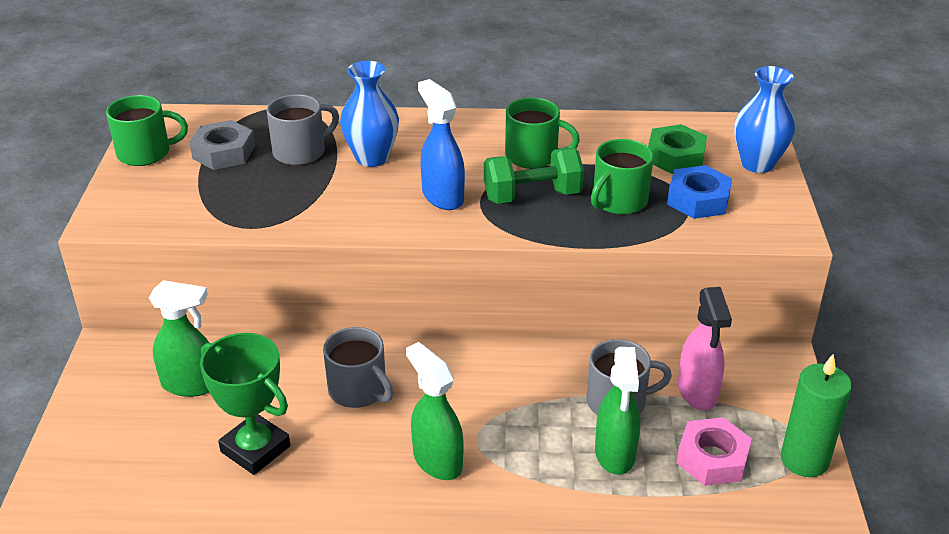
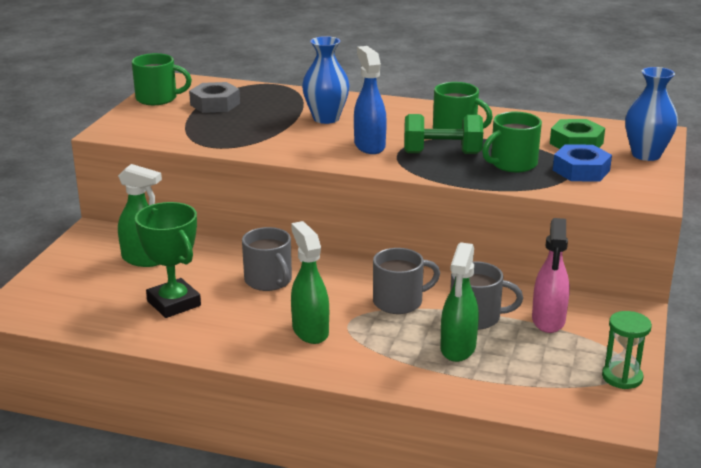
camera: 15 degrees right, 10 degrees down
(301, 152) = (273, 109): grey mug -> grey mug (399, 302)
(712, 458) = (540, 364): pink nut -> none
(804, 460) = (622, 377): green candle -> green hourglass

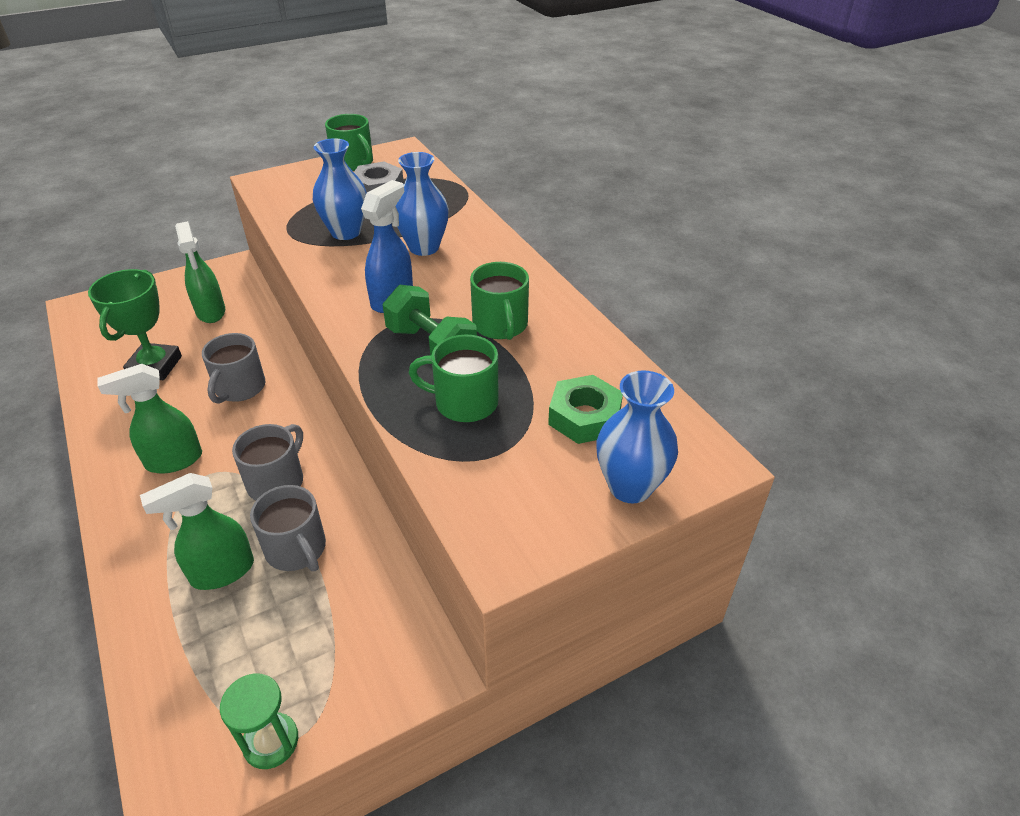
camera: 45 degrees right, 15 degrees up
(254, 131) = (346, 232): none -> blue vase
(310, 331) = (173, 461): green spray bottle -> green spray bottle turned 135 degrees counterclockwise
(399, 302) = (277, 481): grey mug -> grey mug turned 90 degrees counterclockwise
(548, 321) = (340, 607): pink spray bottle -> none
(581, 170) = (512, 459): blue nut -> none

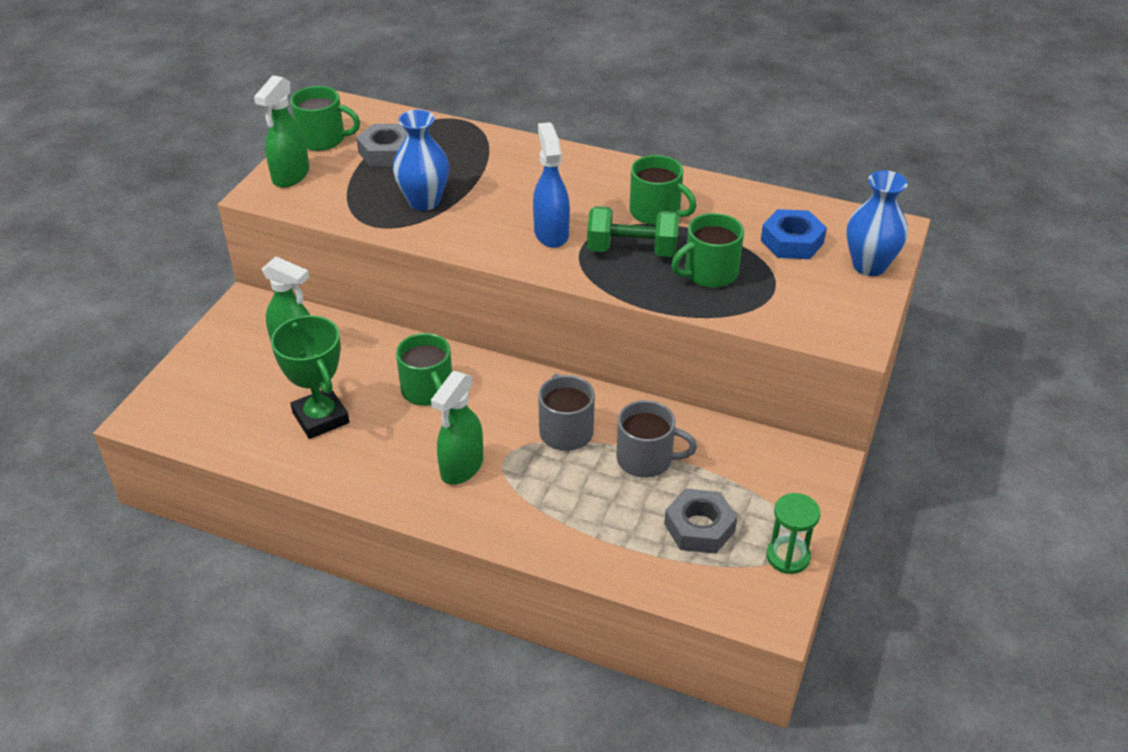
camera: 40 degrees left, 0 degrees up
(222, 572) = (617, 504): green spray bottle -> green spray bottle (290, 176)
(239, 388) = (428, 391): grey mug -> green mug
(246, 646) = (699, 527): none -> grey nut
(424, 247) = (510, 183): blue vase -> none
(584, 417) = (792, 241): green nut -> blue nut

